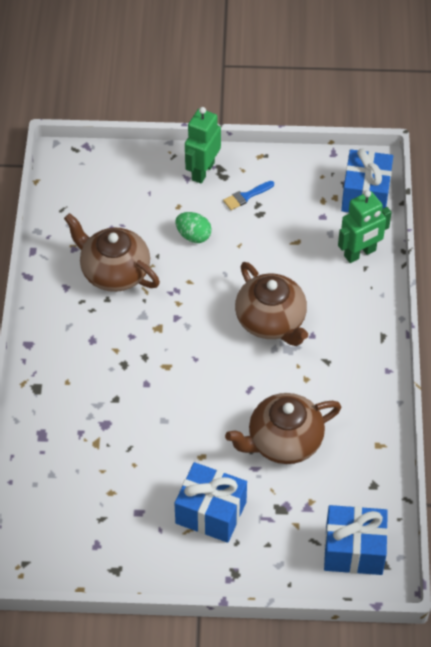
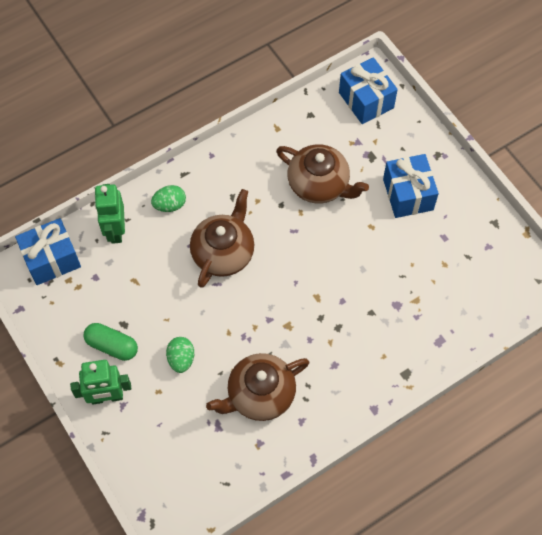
camera: 125 degrees left, 10 degrees up
(114, 272) = (259, 394): brown teapot -> brown teapot turned 60 degrees clockwise
(246, 196) = (112, 346): blue brush -> green capsule
(355, 307) = (170, 205): none -> green egg
(360, 253) = (115, 230): green robot -> green robot turned 120 degrees counterclockwise

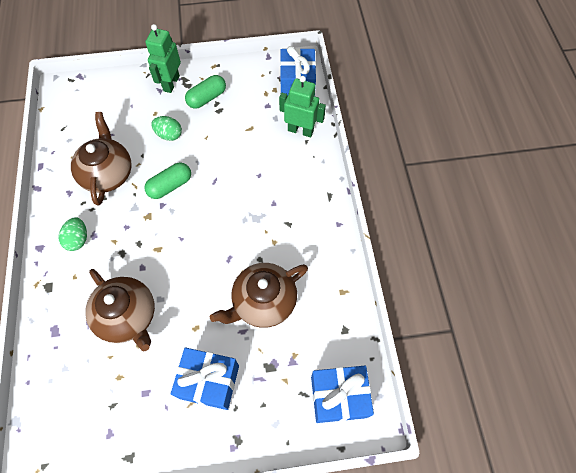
camera: 115 degrees right, 0 degrees up
(170, 205) = (304, 174): green egg -> green egg (78, 239)
(223, 252) = (239, 196): brown teapot -> brown teapot (128, 316)
(243, 323) = (170, 186): none -> green capsule

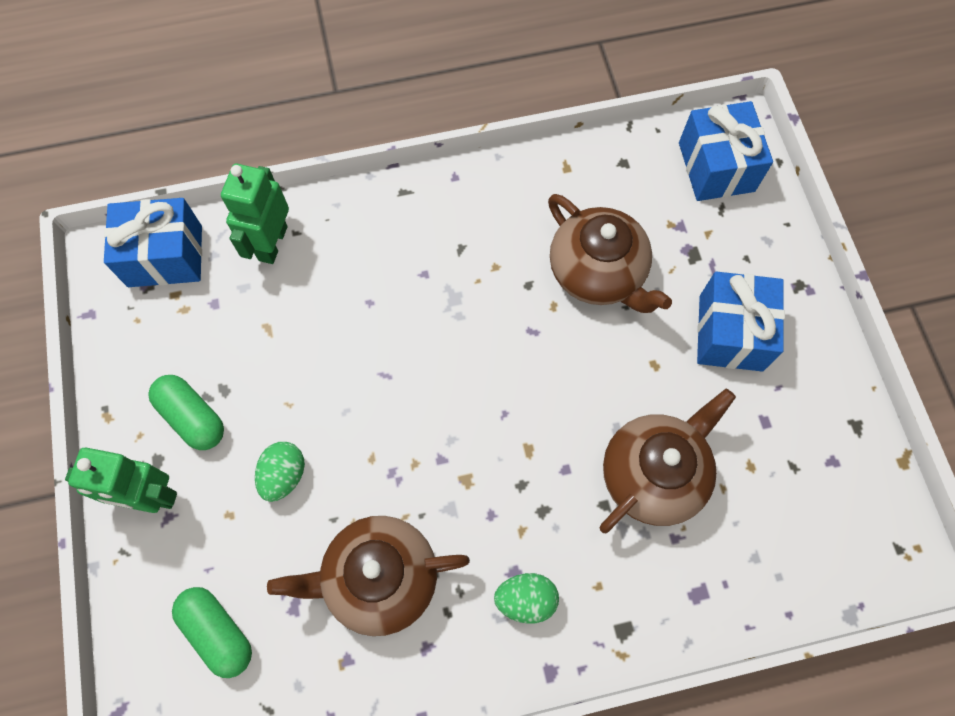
camera: 95 degrees left, 5 degrees up
(170, 186) = (400, 451): green capsule -> green capsule (218, 632)

